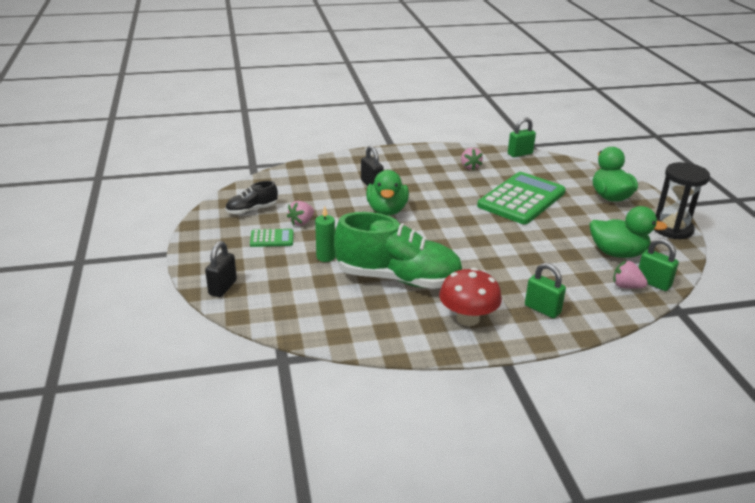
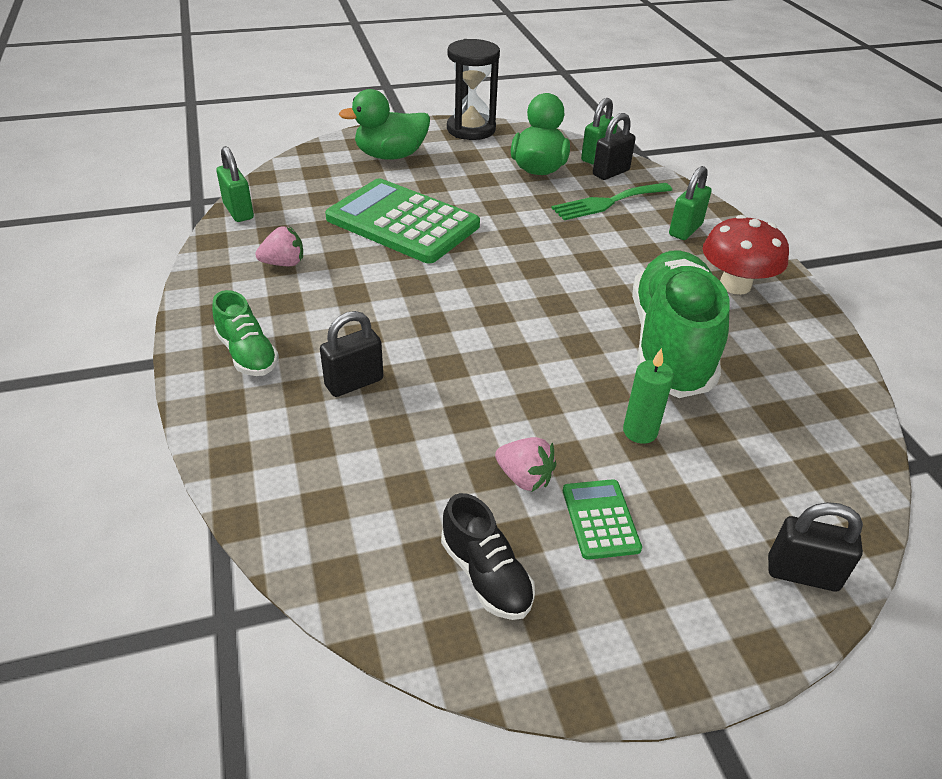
camera: 95 degrees left, 10 degrees up
(387, 210) = (457, 360): green duck -> none
(394, 161) = (247, 354): none -> green shoe
(574, 278) = (607, 202): none -> green fork
(626, 286) = (610, 173): pink strawberry -> black padlock

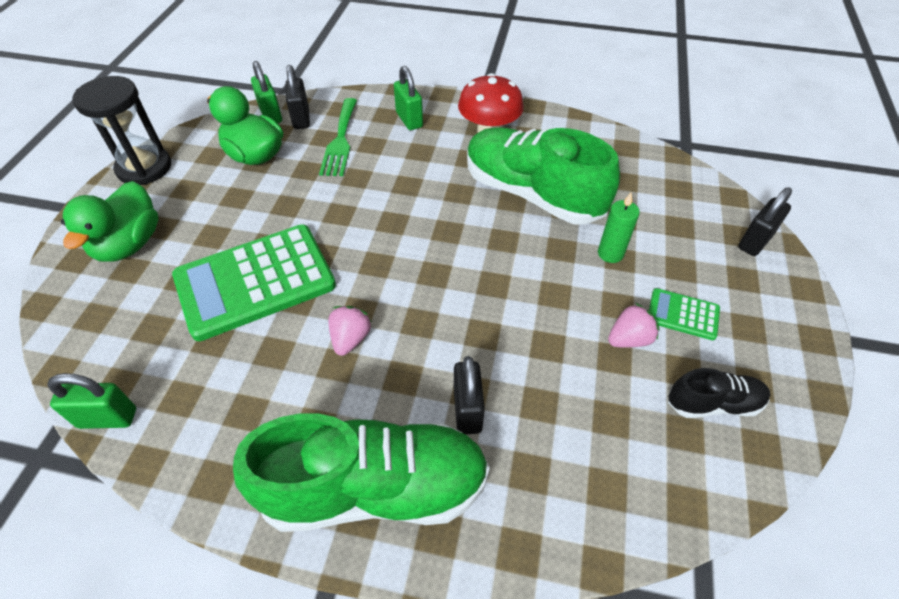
camera: 60 degrees left, 10 degrees up
(247, 354) = (374, 488): green shoe -> green shoe, size x2.07
(284, 263) = (245, 405): pink strawberry -> pink strawberry (350, 338)

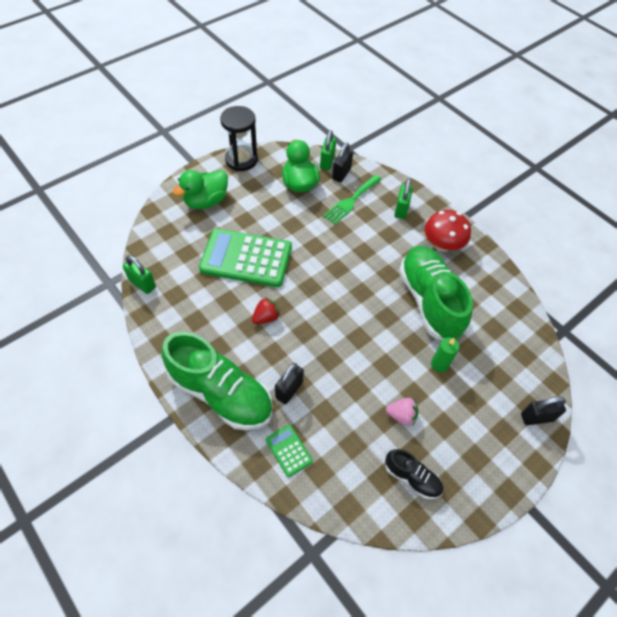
camera: 35 degrees right, 5 degrees up
(350, 338) = (266, 317): pink strawberry -> red strawberry
(683, 314) = (445, 424): green calculator -> green calculator (288, 450)

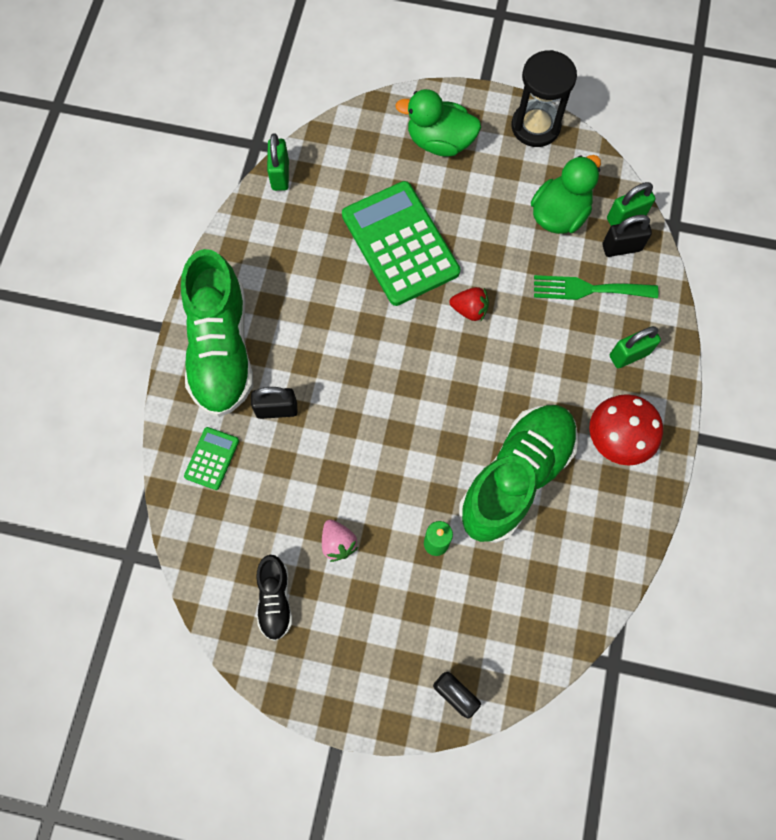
camera: 55 degrees right, 15 degrees up
(266, 317) = (342, 322): red strawberry -> red strawberry (469, 310)

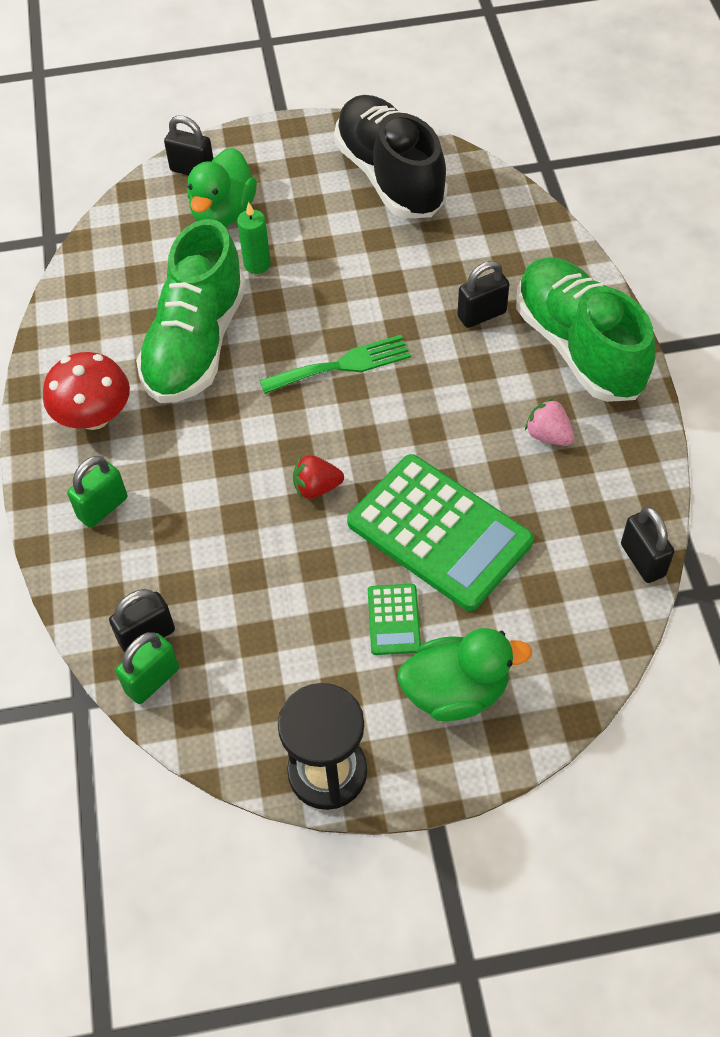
camera: 160 degrees right, 15 degrees down
(212, 458) = (520, 253): green calculator -> green calculator (394, 620)
(275, 599) = (390, 177): black shoe -> black shoe, size x2.07
(280, 175) = (642, 560): green padlock -> black padlock
(338, 543) = (354, 233): pink strawberry -> pink strawberry (548, 435)
(559, 214) = (246, 649): green duck -> green duck (223, 213)
(588, 289) = (176, 566): green fork -> green fork (342, 365)

